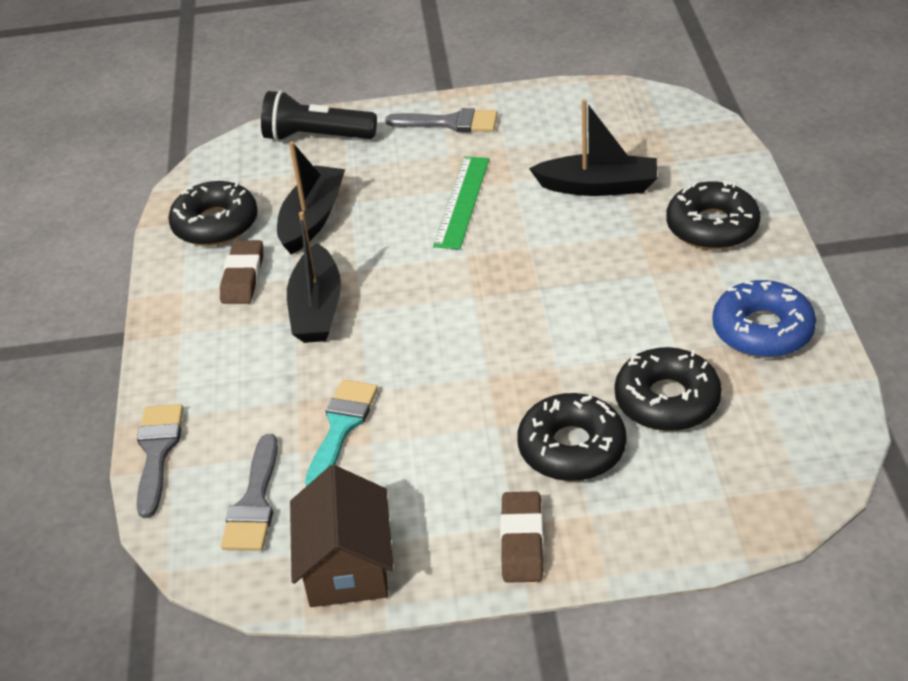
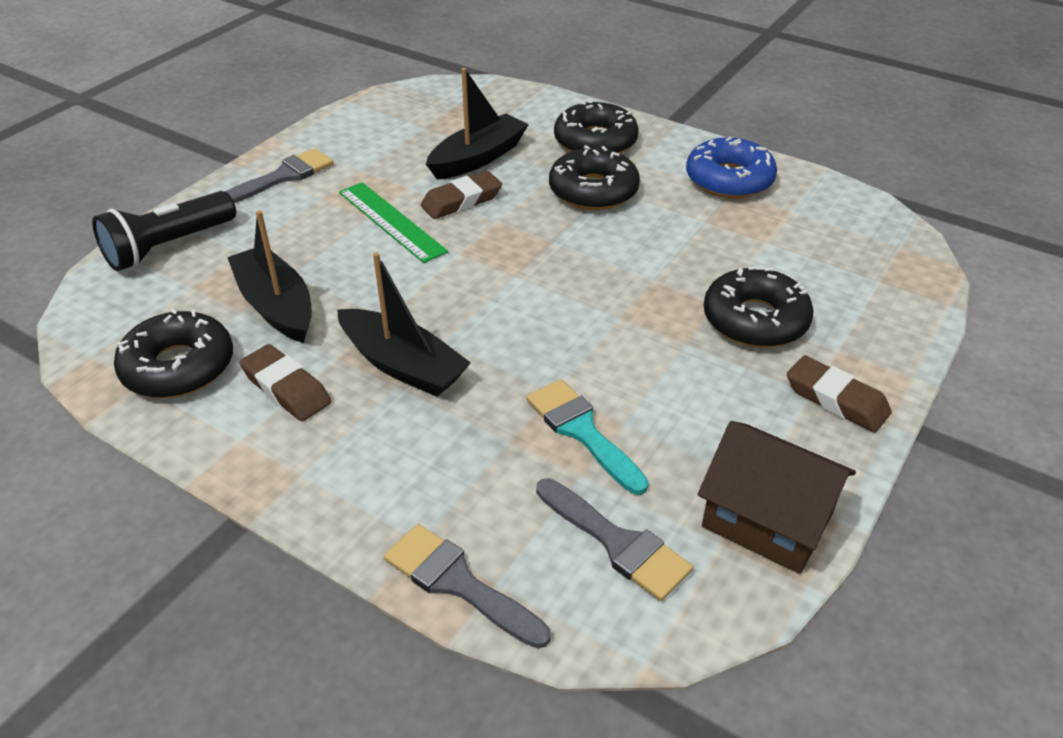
camera: 55 degrees left, 0 degrees up
(530, 215) = (461, 201): none -> brown eraser
(667, 400) = (753, 252): black donut -> black donut (593, 191)

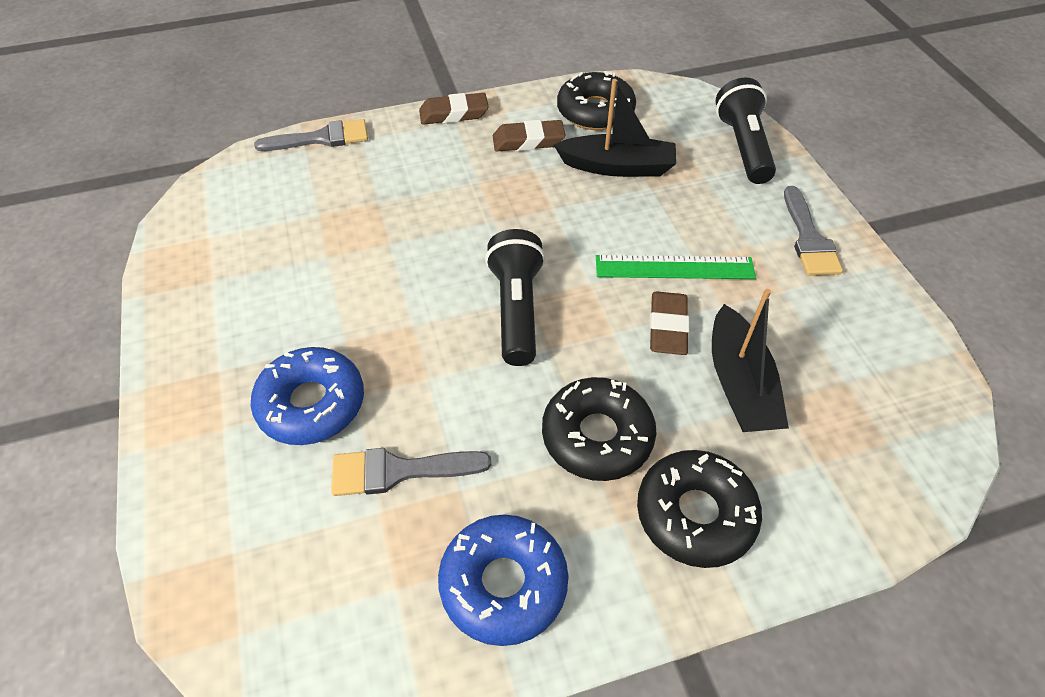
camera: 130 degrees right, 10 degrees up
(403, 365) = (493, 192): black boat -> none
(534, 273) = (516, 310): none -> black flashlight
(582, 431) = (345, 234): turquoise brush -> none
(617, 543) = (264, 199): grey brush -> grey brush (398, 471)
(755, 320) = (311, 404): black donut -> blue donut
(767, 520) = (189, 265): brown house -> none
(836, 399) = (196, 378): brown eraser -> brown eraser (454, 114)

